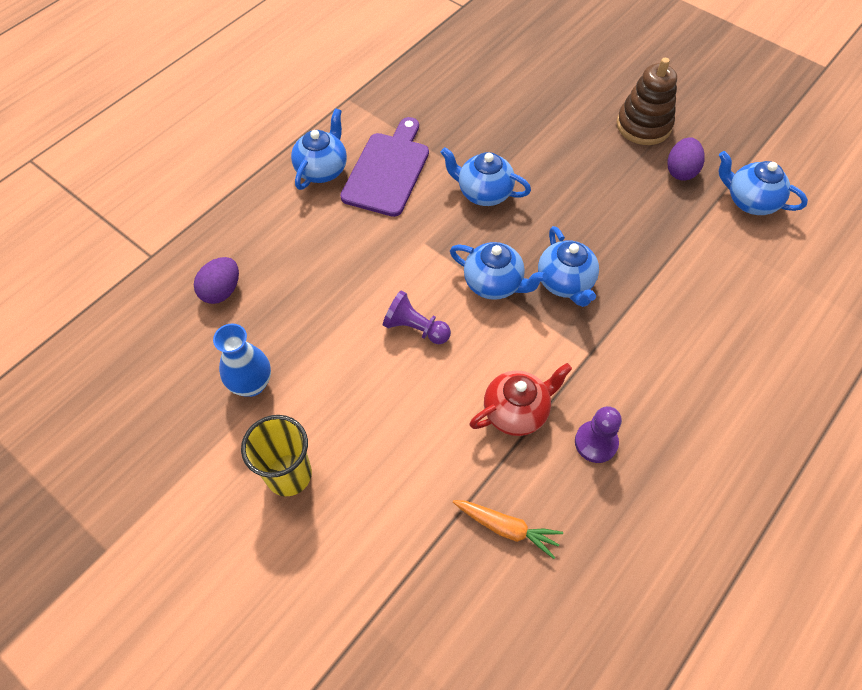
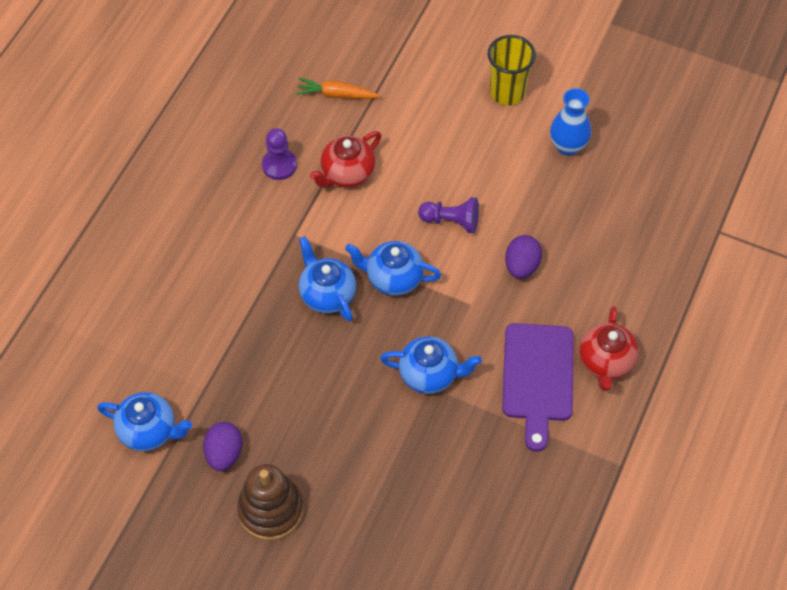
camera: 165 degrees right, 0 degrees up
(221, 291) = (635, 215): purple egg -> purple egg (521, 266)
(322, 170) = (606, 362): blue teapot -> red teapot

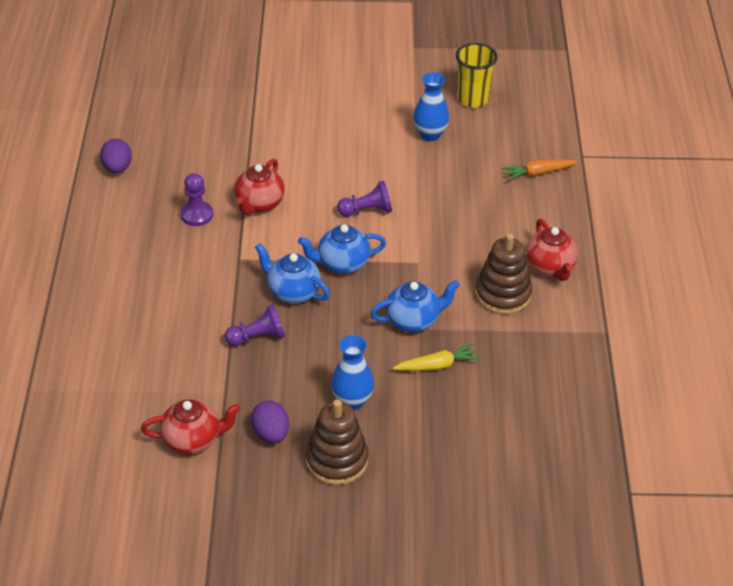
camera: 25 degrees left, 15 degrees down
(149, 431) = (192, 440): blue teapot -> red teapot
(266, 336) = (257, 337): none -> purple pawn
(320, 447) = (352, 401): none -> blue vase
(336, 95) = (217, 153): orange carrot -> orange carrot (538, 173)
(425, 438) = (437, 365): none -> yellow carrot
(507, 92) = (359, 113): yellow cup -> yellow cup (472, 99)
(521, 266) = (443, 224): purple egg -> purple egg (117, 168)
(537, 378) = (503, 294): purple cutting board -> brown stacking toy

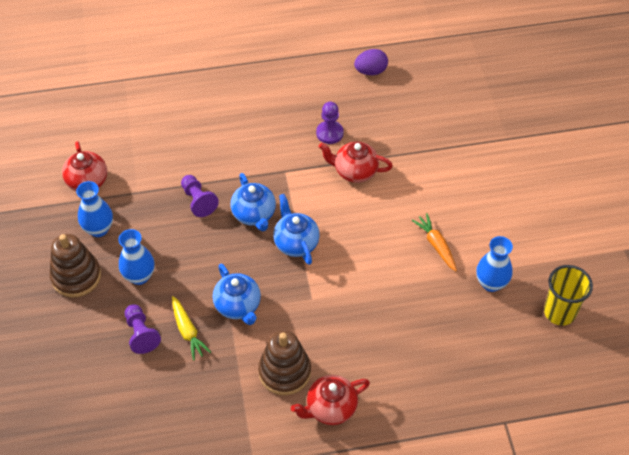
camera: 80 degrees right, 10 degrees up
(271, 434) = (99, 229): purple egg -> blue vase
(293, 292) = (254, 214): blue teapot -> blue teapot turned 135 degrees clockwise
(367, 211) = (368, 250): purple pawn -> purple pawn (141, 334)
(538, 173) = (464, 383): orange carrot -> orange carrot (436, 245)

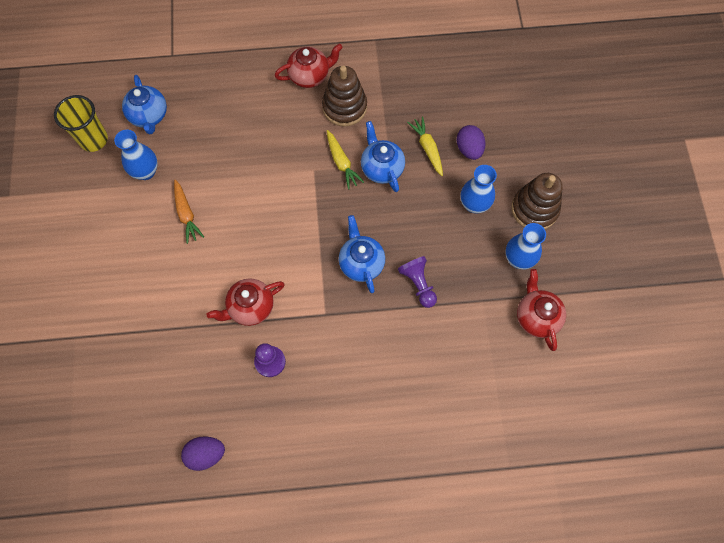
camera: 175 degrees left, 15 degrees up
(141, 334) = (469, 149): purple pawn -> purple egg
(282, 308) = (342, 163): none -> yellow carrot
(296, 243) = (322, 228): blue teapot -> blue teapot (149, 116)
(355, 171) = (250, 307): red teapot -> red teapot turned 135 degrees clockwise

